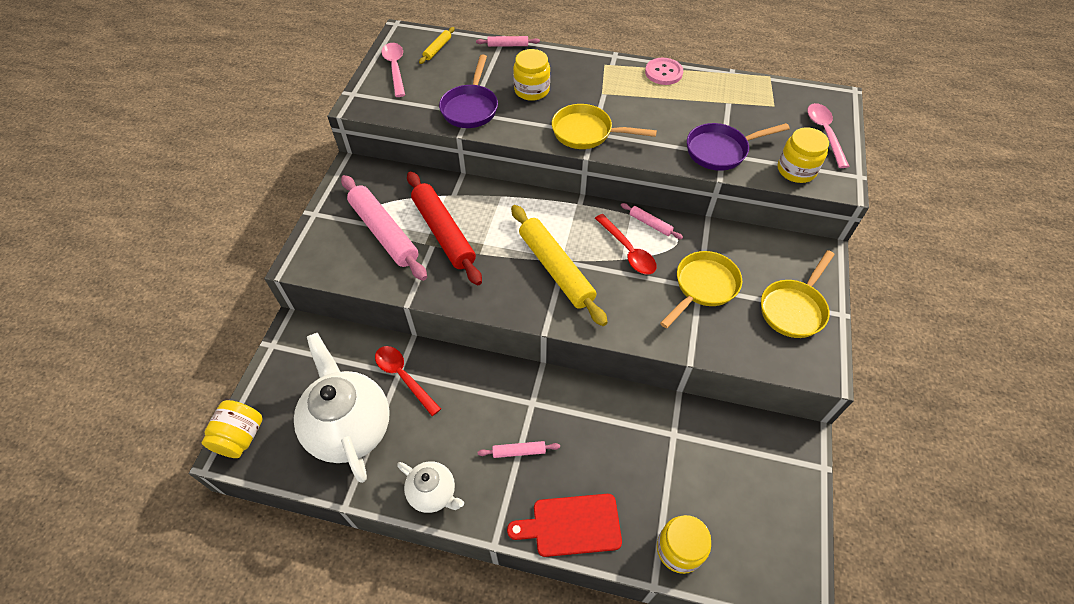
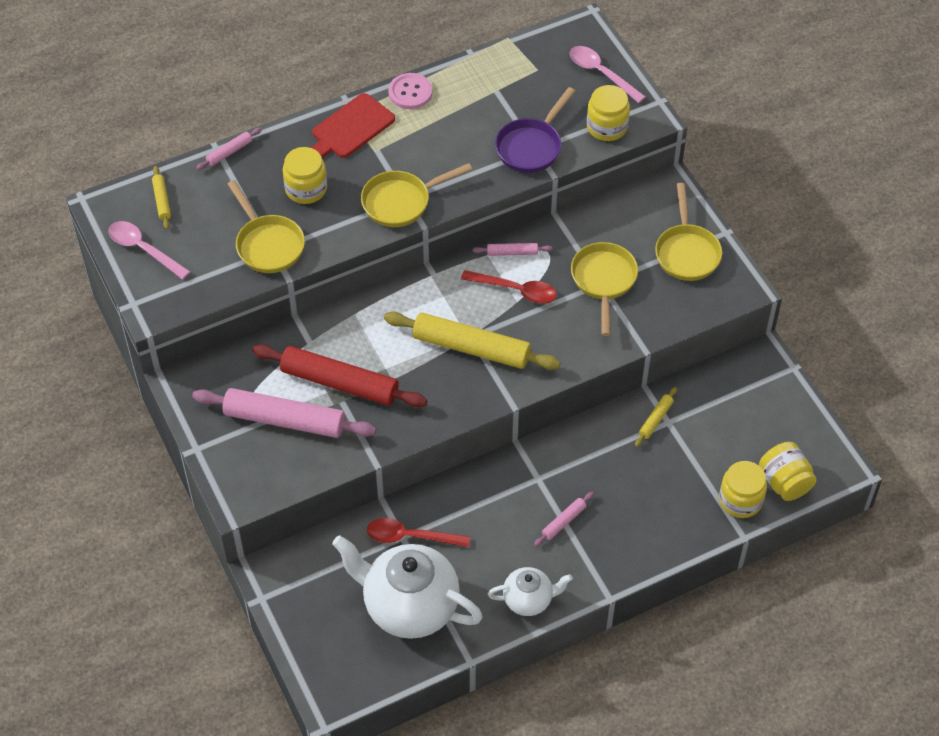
camera: 40 degrees left, 0 degrees up
(240, 437) = (324, 682): yellow jar -> yellow jar (784, 482)
(470, 108) = (268, 244): purple pan -> yellow pan
(571, 525) = (652, 542): red cutting board -> red cutting board (350, 128)
(664, 425) = (655, 419): none -> yellow rolling pin

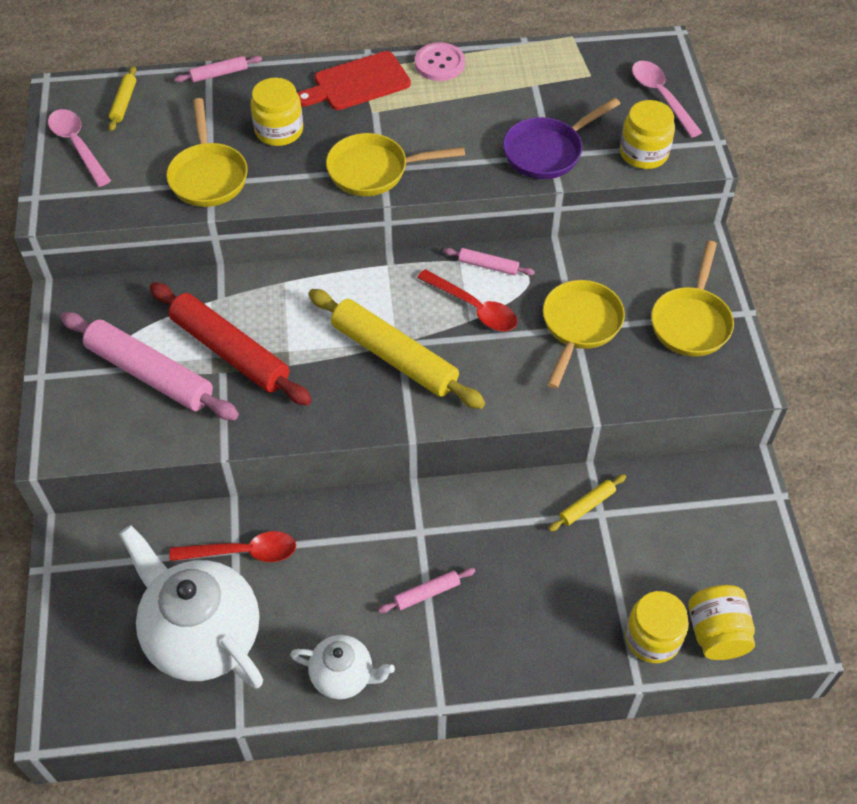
camera: 20 degrees right, 0 degrees up
(410, 536) = (243, 552): red spoon -> red spoon turned 150 degrees clockwise

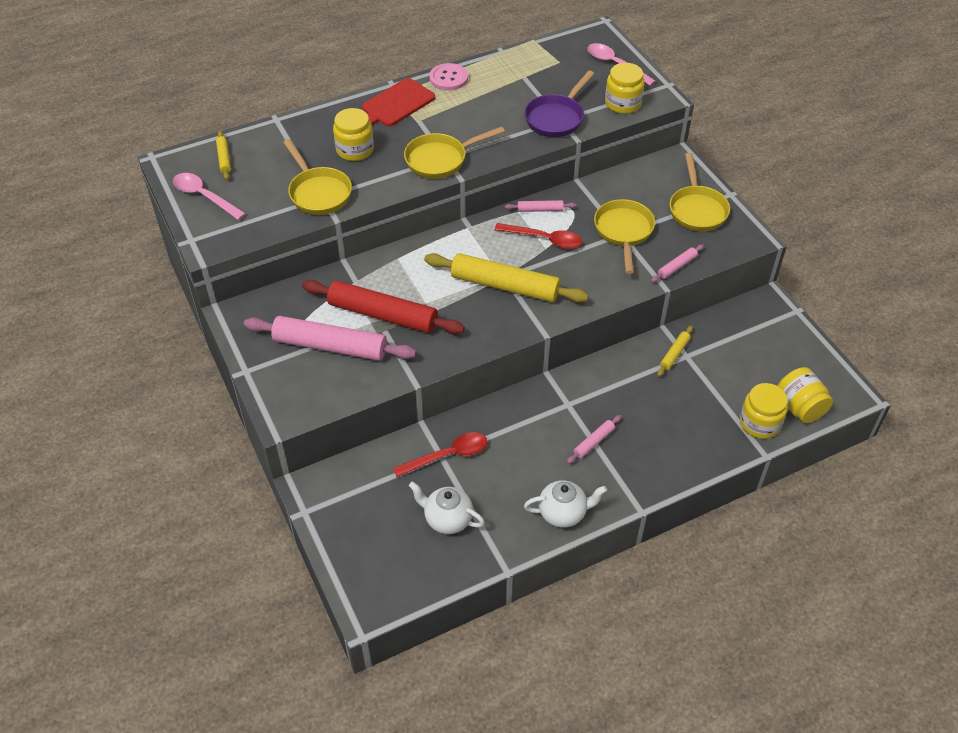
camera: 20 degrees left, 5 degrees down
(203, 635) = (447, 519): white teapot -> white teapot, size x0.52
(219, 74) = (287, 122): pink rolling pin -> pink rolling pin (677, 267)

